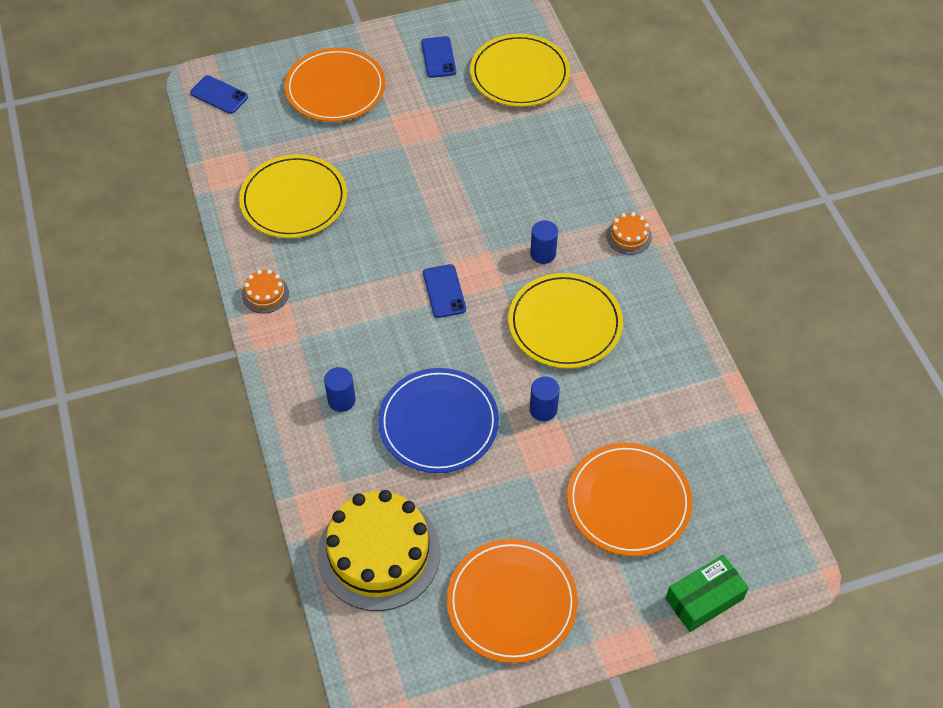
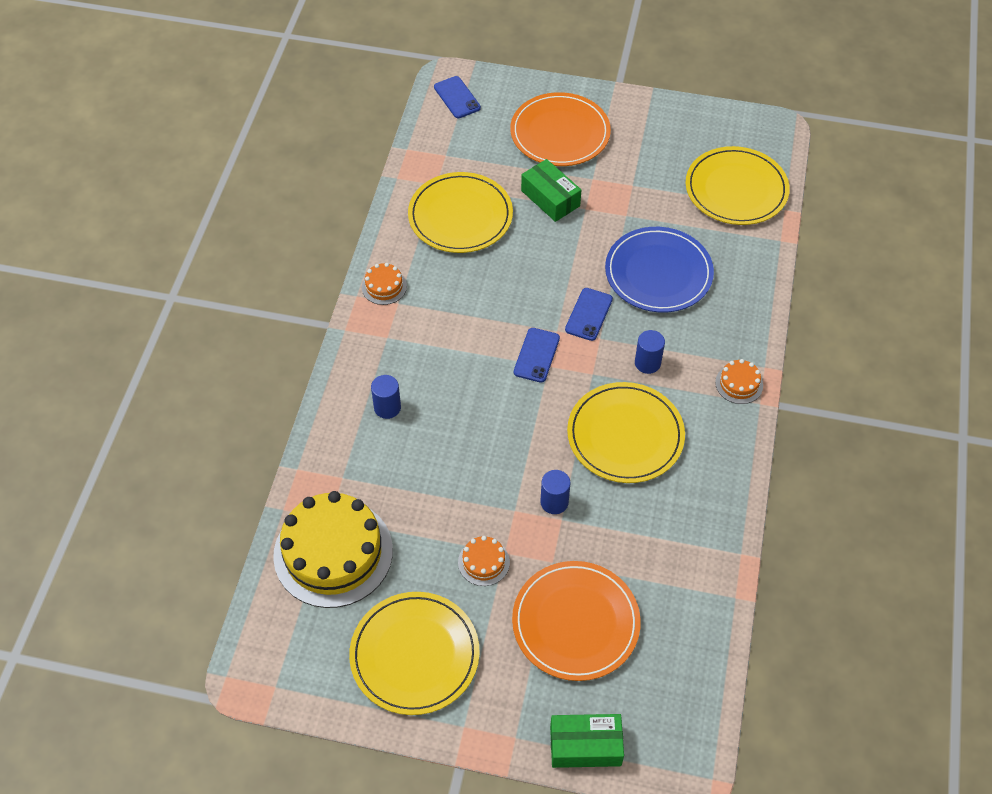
camera: 30 degrees right, 0 degrees up
(365, 149) = (550, 198): none -> green box
(438, 57) = (671, 143): blue phone -> blue phone (589, 314)
(438, 423) = (455, 468): blue plate -> blue plate (658, 273)
(512, 602) = (414, 655): orange plate -> yellow plate
(517, 491) = (483, 562): none -> orange cake

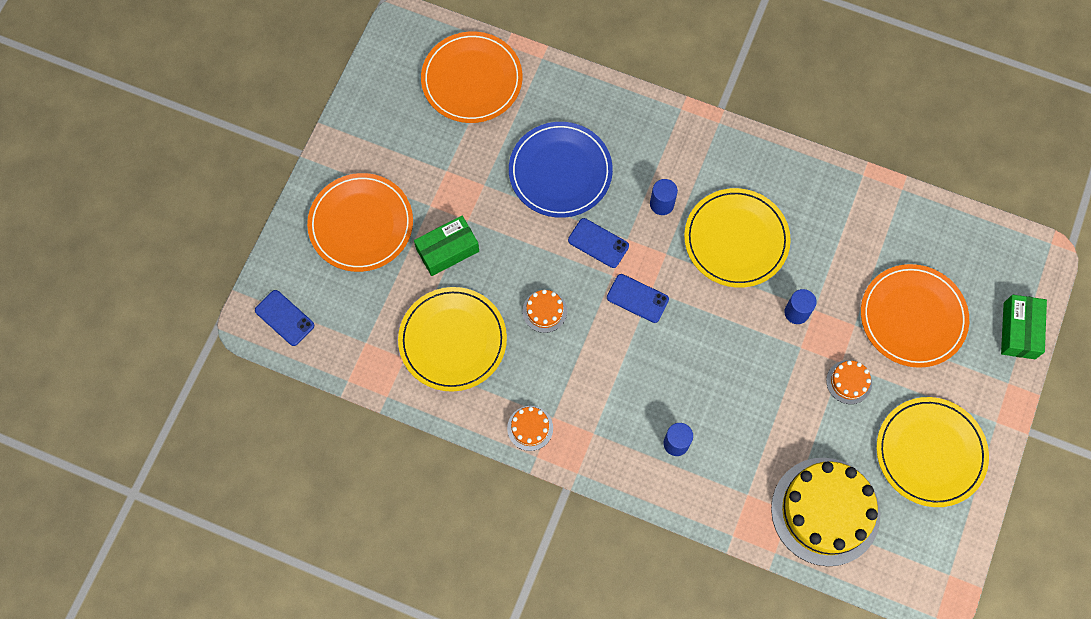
camera: 80 degrees left, 15 degrees up
(457, 97) = (284, 318): blue phone -> blue phone turned 60 degrees clockwise
(736, 189) = (472, 79): yellow plate -> orange plate
(739, 384) = (696, 134): orange cake -> orange cake (544, 311)

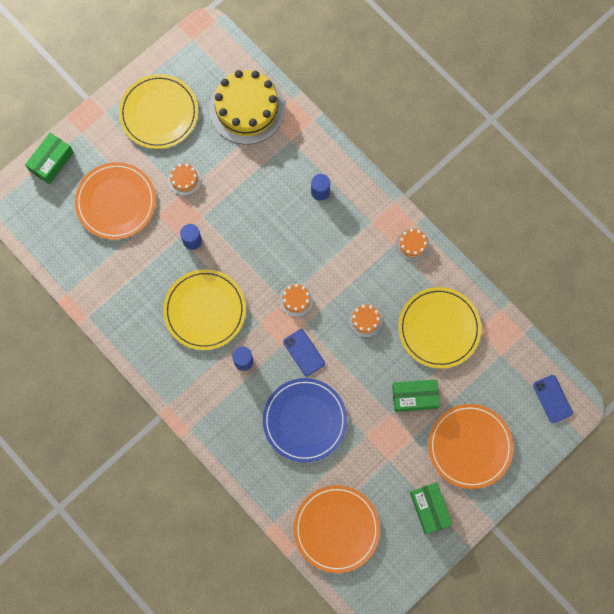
camera: 155 degrees left, 5 degrees up
(379, 141) = (429, 509): none -> green box
(637, 298) = (296, 300): blue phone -> orange cake

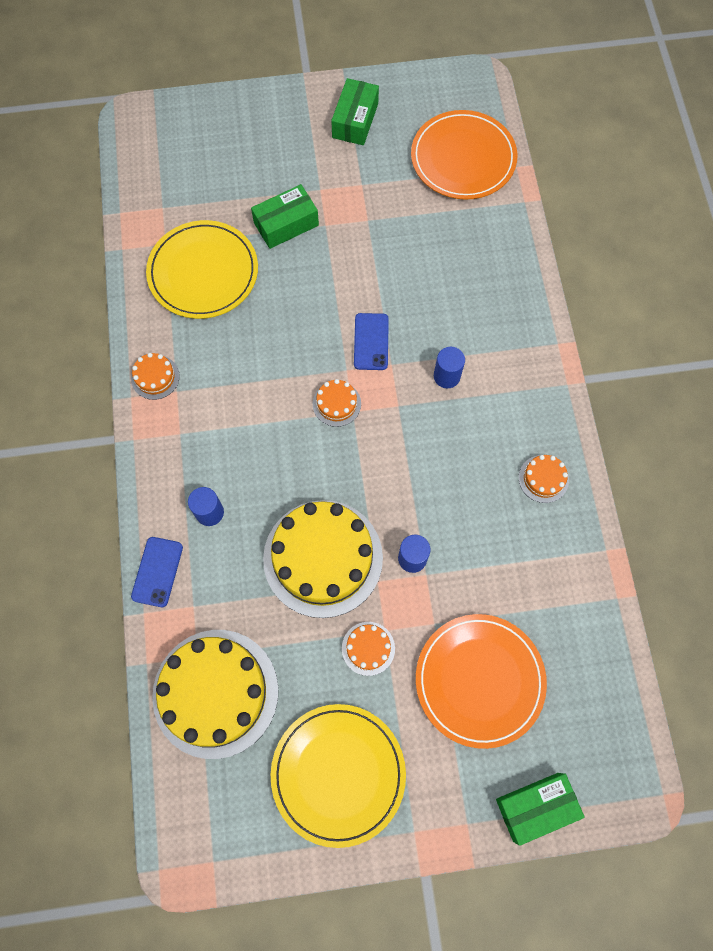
camera: 145 degrees left, 5 degrees down
(205, 310) = (454, 462): yellow plate -> none
(241, 209) = (323, 558): none -> yellow cake
(304, 420) = (421, 274): blue plate -> none
(365, 320) = (275, 331): orange cake -> orange cake (543, 479)
(414, 397) = (286, 224): green box -> green box turned 60 degrees counterclockwise
(470, 446) = (269, 147): orange plate -> none
(552, 399) = (149, 138): blue phone -> blue phone (157, 572)

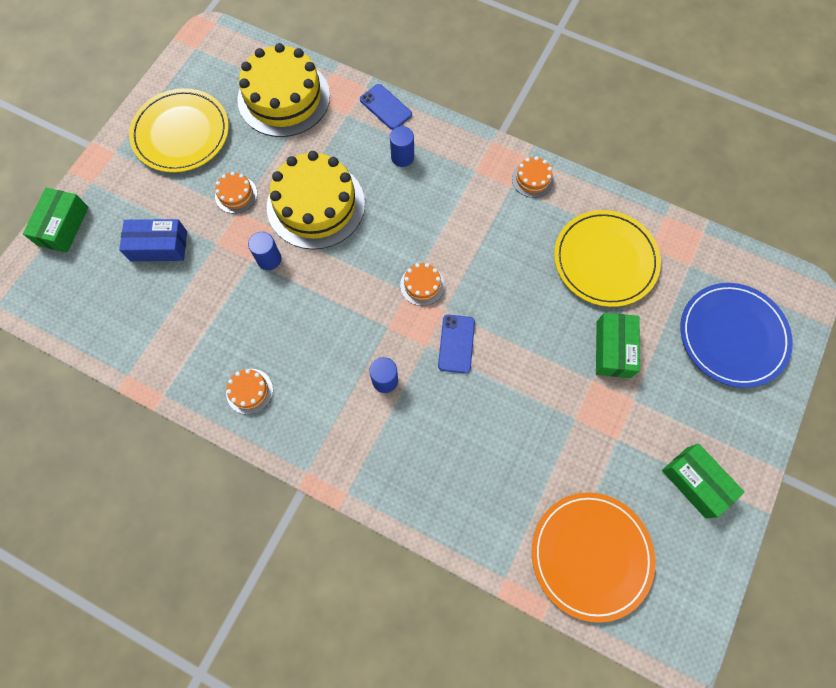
camera: 125 degrees right, 0 degrees up
(211, 149) = (732, 336): none -> blue plate
(371, 342) = (456, 344): blue phone -> blue phone turned 60 degrees clockwise
(479, 680) = (159, 246): orange plate -> blue box

